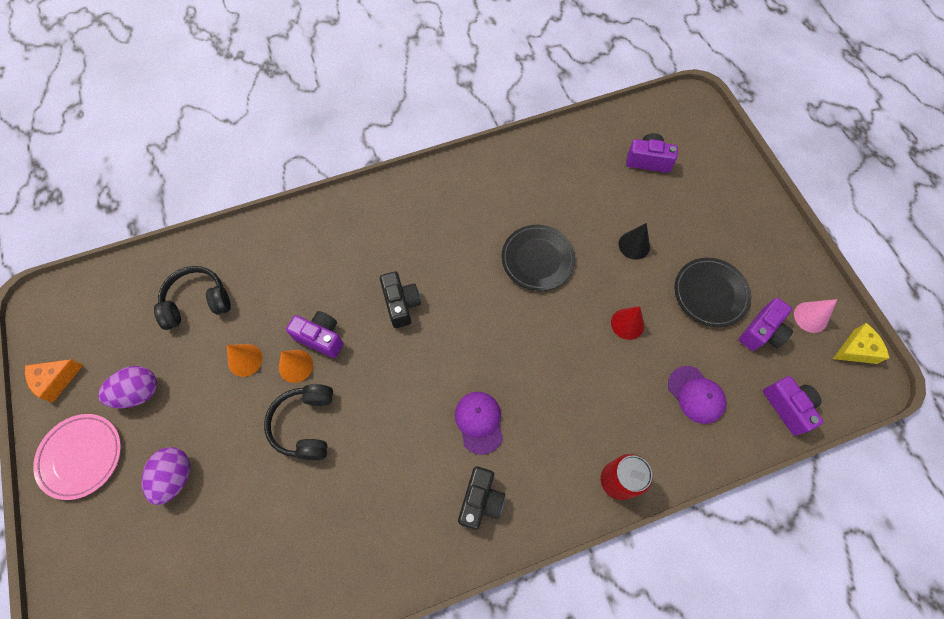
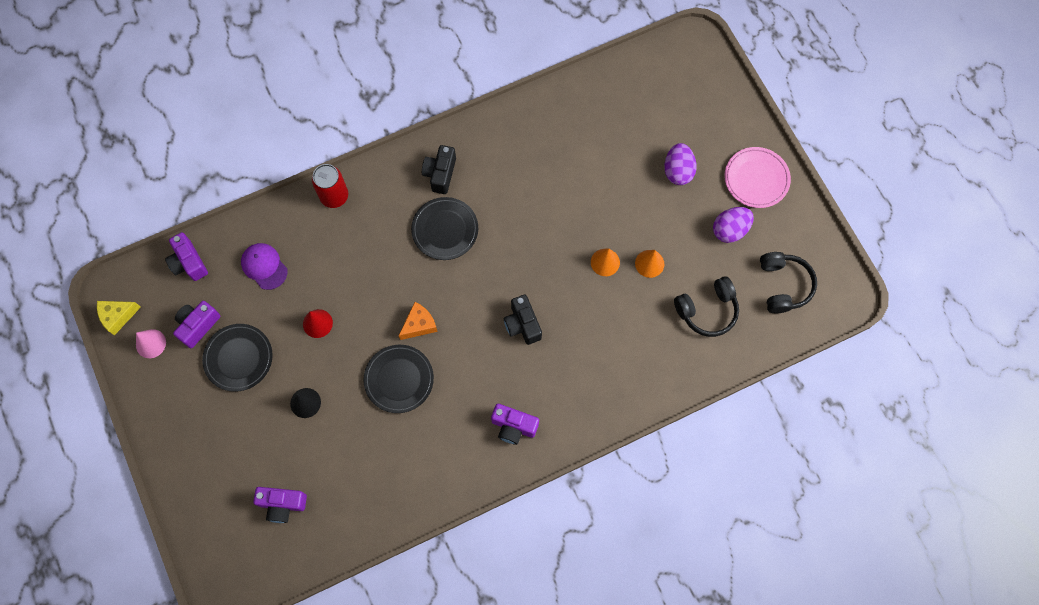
camera: 175 degrees right, 5 degrees up
(56, 380) = (802, 234): orange cheese -> orange cheese (419, 325)
(306, 424) = (585, 216): black headphones -> black headphones (783, 285)
(321, 338) = (588, 288): purple camera -> purple camera (513, 426)
(479, 422) = (445, 230): purple cap -> black plate

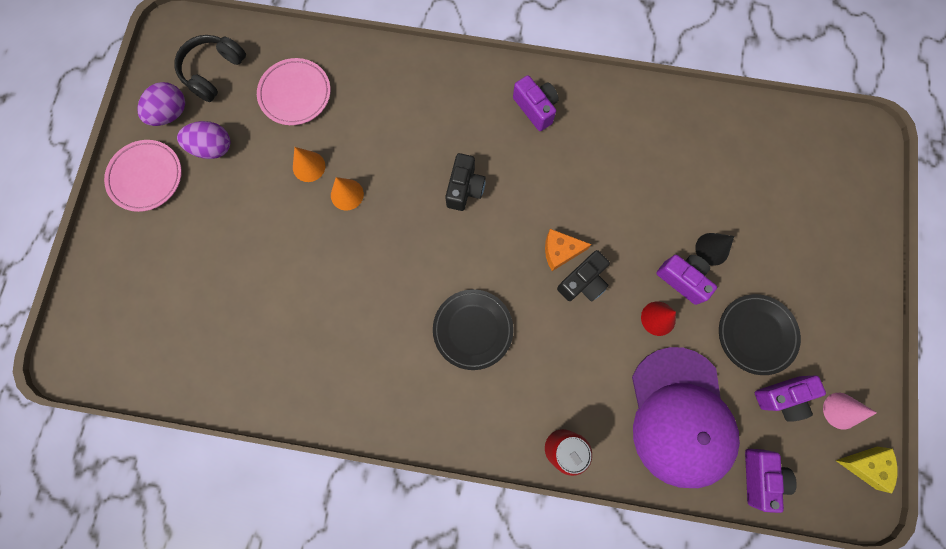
camera: 145 degrees left, 5 degrees up
(264, 266) = (680, 417): purple cap -> purple cap, size x2.15
(282, 504) = (780, 173): purple camera -> purple camera (682, 279)
(399, 379) = (611, 213): black plate -> none
(440, 174) = (436, 395): black camera -> black camera (583, 282)
(678, 171) = (207, 234): purple egg -> purple egg (171, 113)
(707, 310) = (295, 94): black headphones -> pink plate

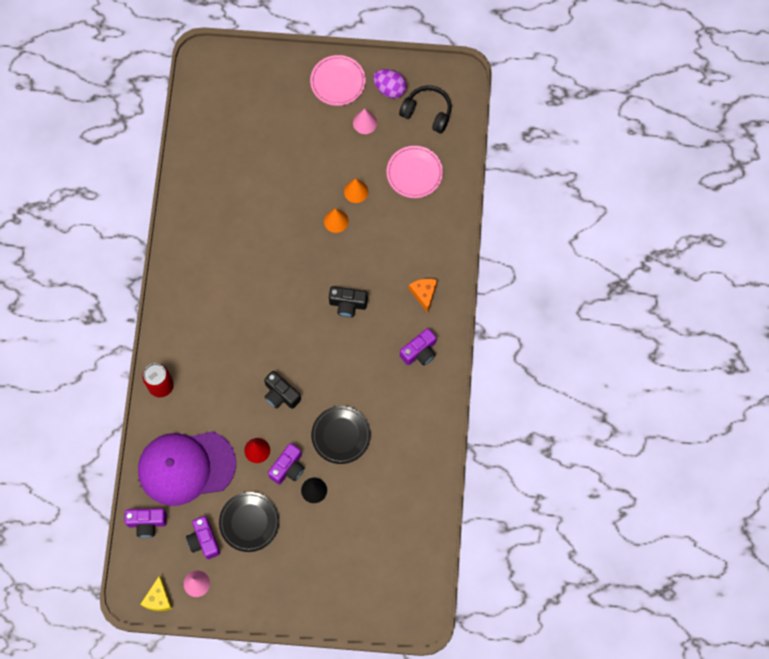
camera: 85 degrees right, 5 degrees down
(213, 148) = (365, 123): purple egg -> pink cone
(473, 329) = (240, 319): black plate -> black plate (341, 435)
(560, 251) = (303, 377): orange cheese -> orange cheese (424, 294)

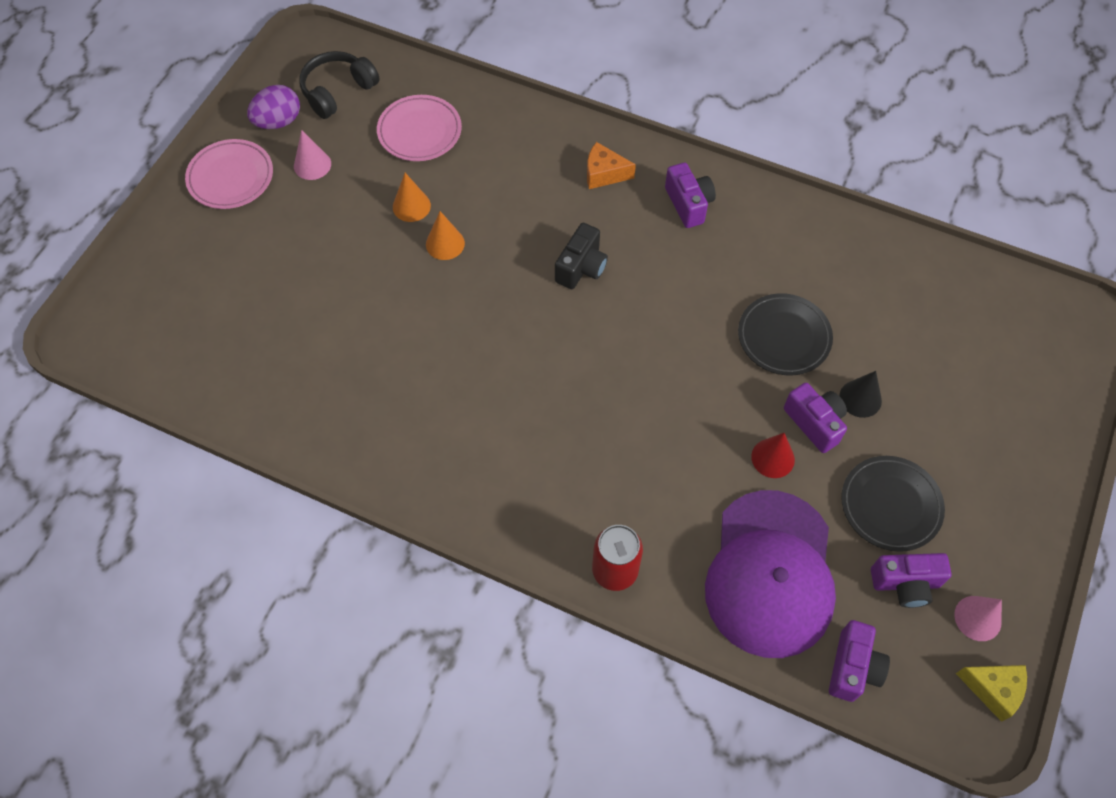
camera: 70 degrees left, 10 degrees down
(281, 395) = (692, 397): black camera -> none

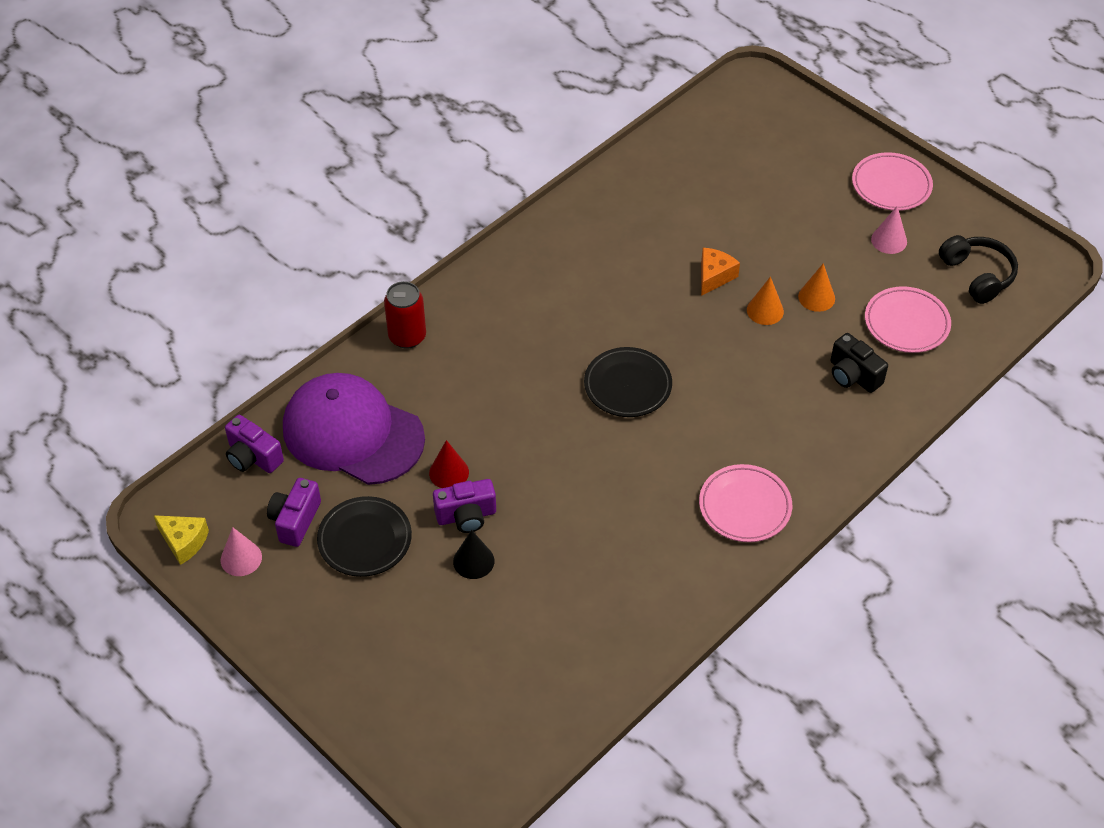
camera: 110 degrees right, 10 degrees down
(278, 122) = (949, 227): purple egg -> none
(581, 267) = (701, 399): black camera -> black camera (853, 375)
(604, 174) = (806, 450): orange cheese -> orange cheese (714, 276)
(688, 204) = (745, 506): purple camera -> pink plate
(784, 337) = (562, 527): black plate -> black plate (627, 385)
(993, 689) = (184, 542): yellow cheese -> yellow cheese turned 105 degrees counterclockwise

